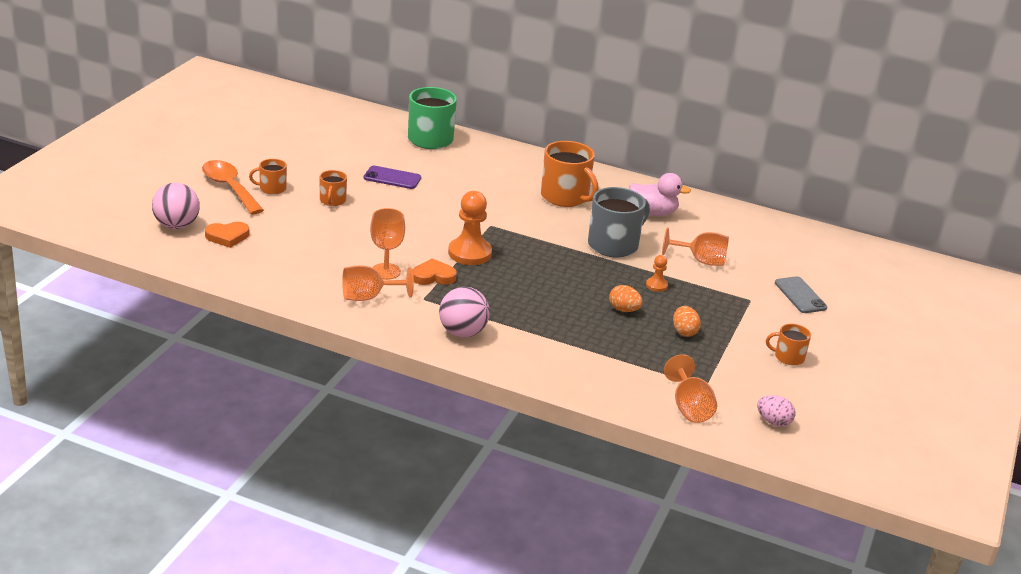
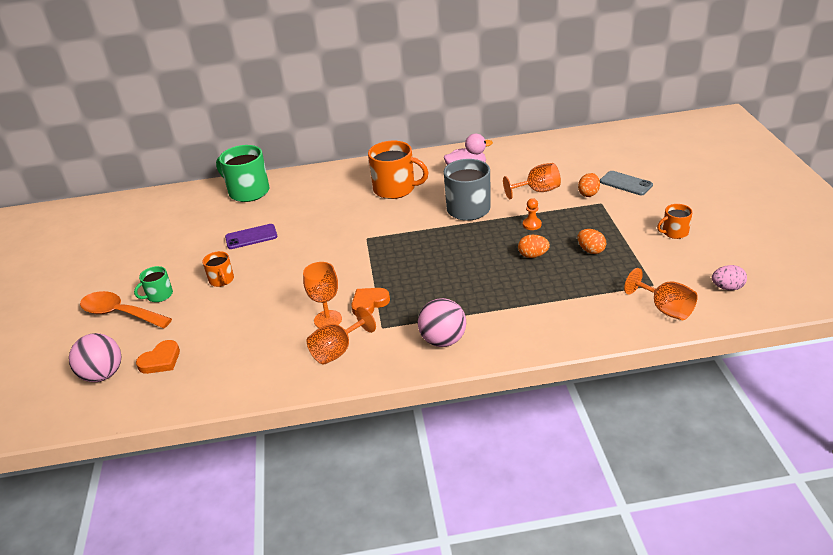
camera: 25 degrees left, 5 degrees up
(272, 188) = (159, 295): orange mug -> green mug
(469, 253) = (376, 269): orange pawn -> none
(749, 286) = (588, 193): none -> orange egg

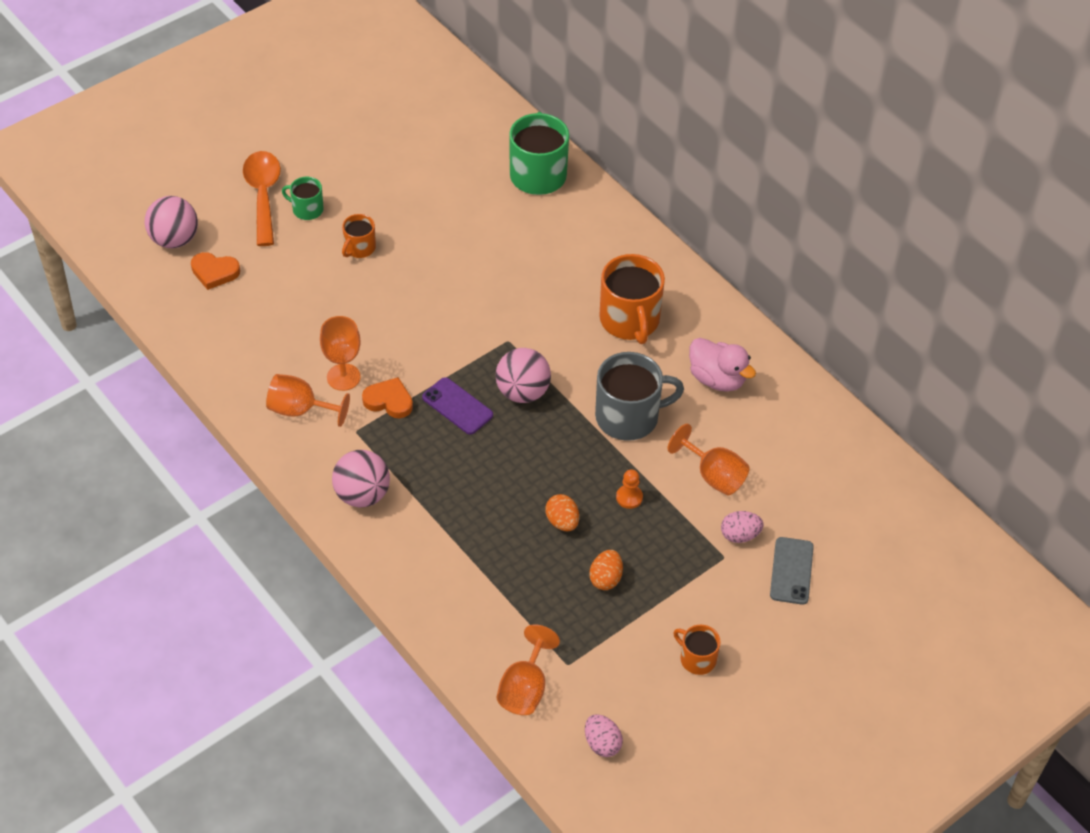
camera: 55 degrees right, 15 degrees up
(251, 237) = (449, 230): purple phone -> purple phone (457, 406)
(414, 243) = (522, 392): none -> pink ball
(588, 193) = (740, 535): orange egg -> pink egg

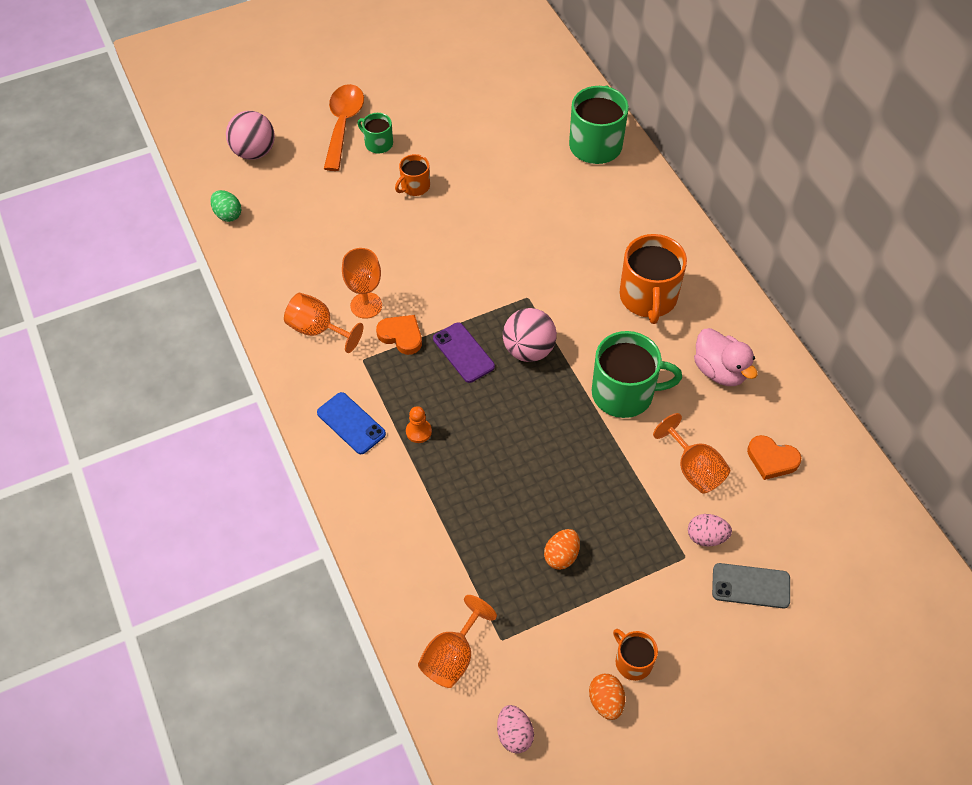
camera: 15 degrees right, 5 degrees up
(167, 309) = (228, 214): none -> green egg
(214, 272) = (280, 187): orange heart -> orange heart (771, 459)
(362, 495) = (351, 423): pink ball -> blue phone
(562, 522) = (533, 488): orange egg -> orange egg (606, 701)
(629, 416) = (624, 393): grey mug -> green mug
(629, 497) = (605, 475): orange pawn -> orange pawn (418, 431)
(791, 571) = (750, 586): grey phone -> grey phone turned 75 degrees clockwise

